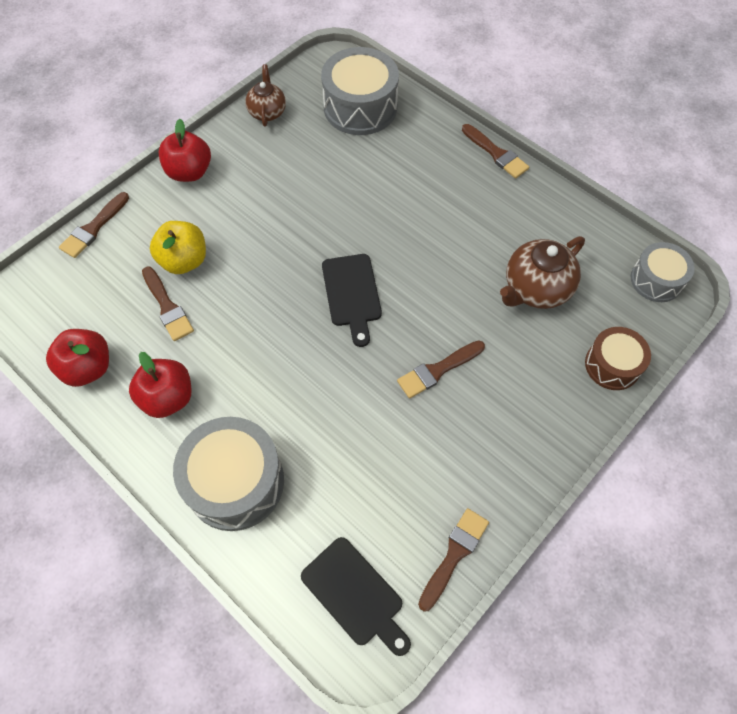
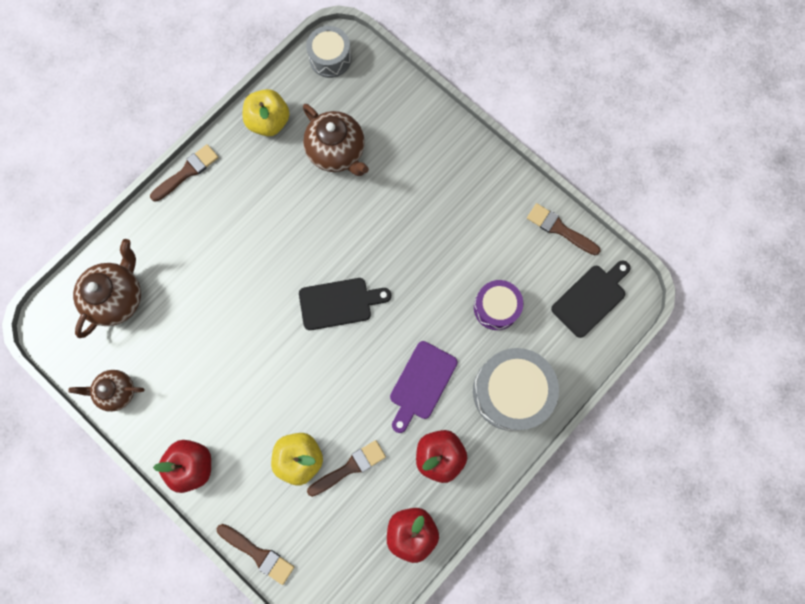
camera: 90 degrees left, 15 degrees up
(253, 379) = (421, 383): none -> purple cutting board
(344, 467) = (496, 307): none -> purple drum
(360, 107) = (118, 297): grey drum -> brown teapot
(438, 370) = (413, 234): brown brush -> none
(564, 222) = (269, 122): none -> yellow apple
(612, 365) = (408, 103): brown drum -> none

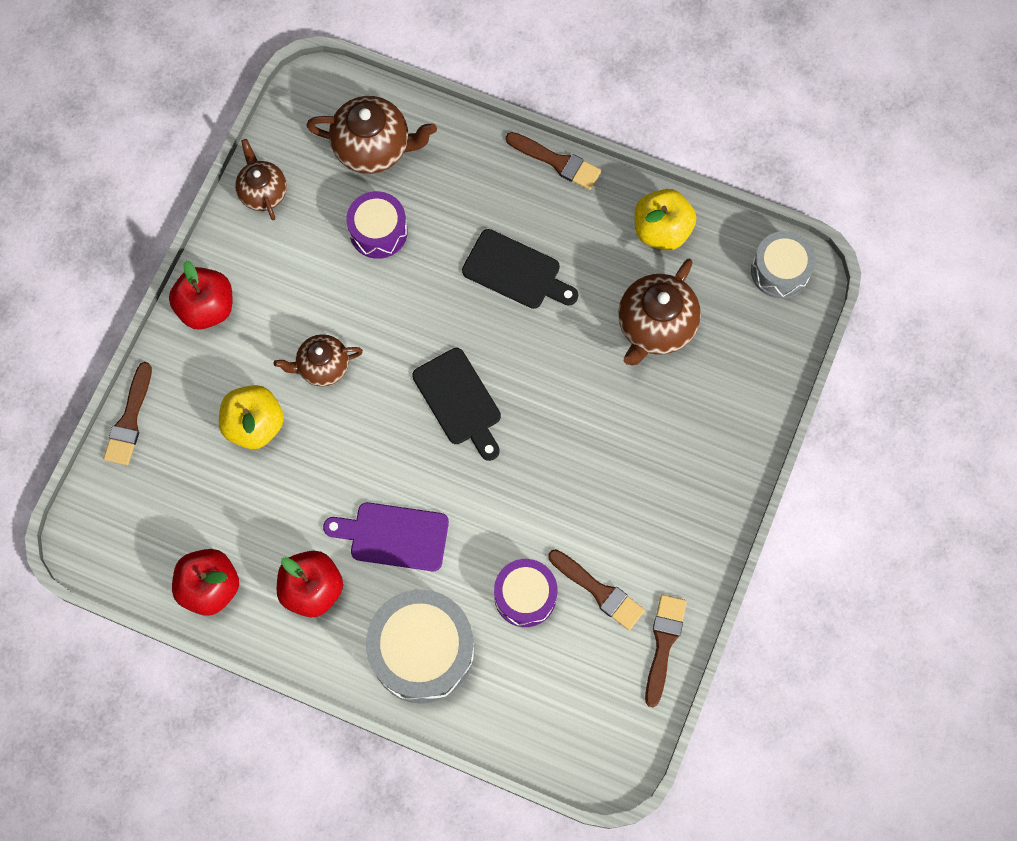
camera: 70 degrees right, 5 degrees down
(186, 316) = (378, 231): none -> purple drum
(274, 392) = (322, 366): none -> brown teapot
(350, 467) = (262, 487): brown brush -> brown brush (599, 591)
(590, 298) = (584, 715): black cutting board -> black cutting board (516, 271)

